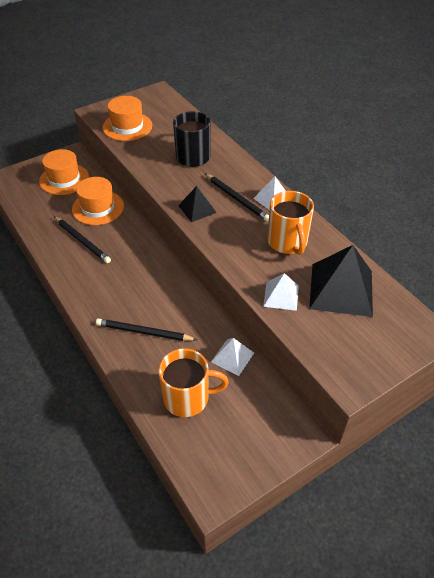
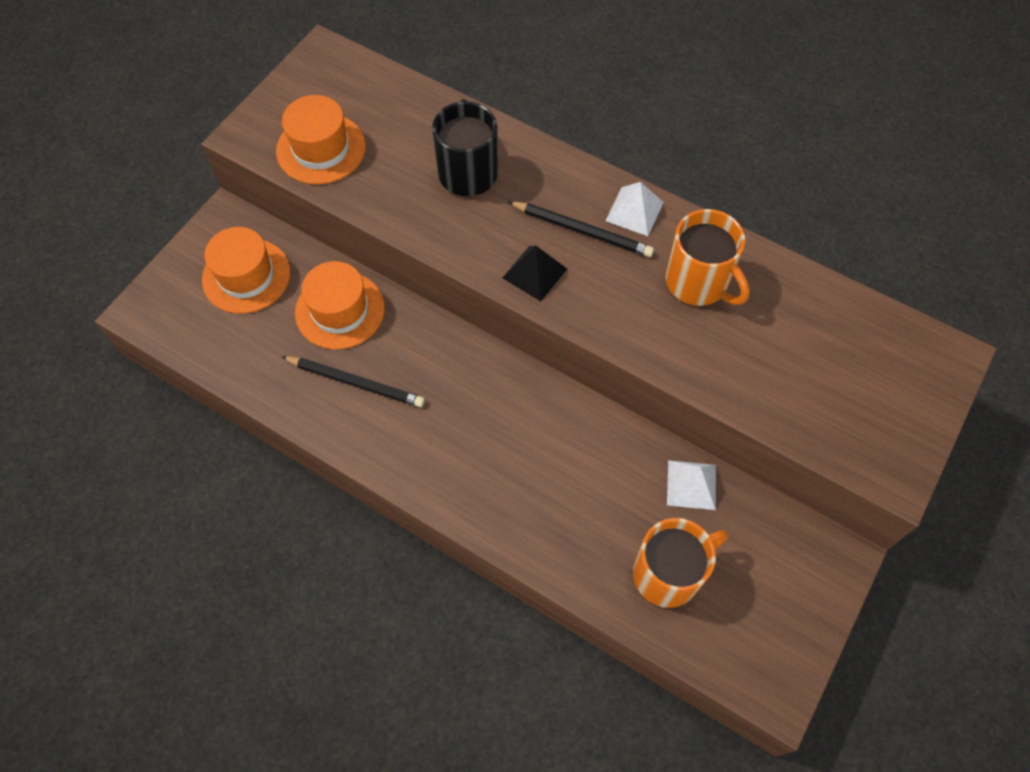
camera: 25 degrees left, 15 degrees up
(144, 332) = (548, 500): black pencil -> none
(281, 296) = (739, 378): white pyramid -> none
(341, 289) = (811, 334): black pyramid -> none

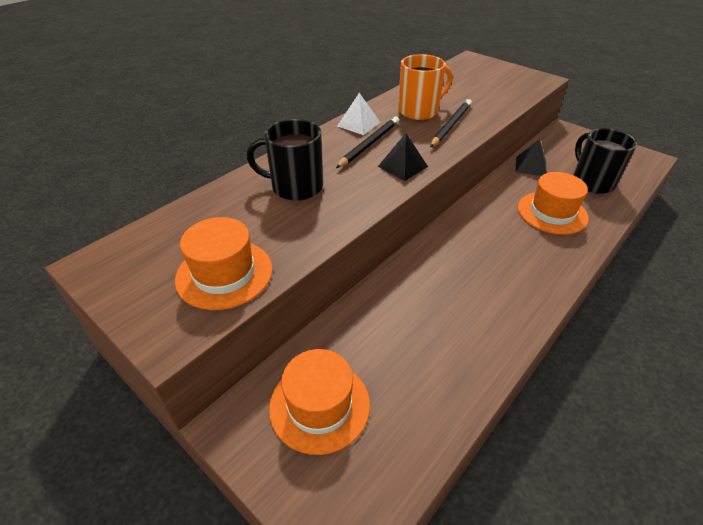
camera: 80 degrees left, 20 degrees down
(340, 310) = (379, 325): orange hat -> orange hat (552, 213)
(356, 382) = (458, 319): black pencil -> black pencil (451, 125)
(668, 573) = (592, 182): orange mug -> black mug
(691, 485) = (531, 166): white pyramid -> black pyramid

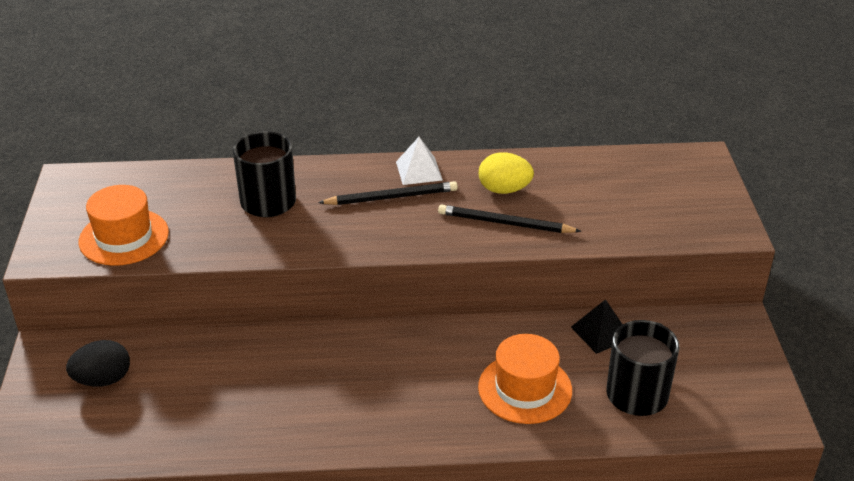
camera: 45 degrees right, 5 degrees down
(319, 405) = (103, 380): orange hat -> black egg
(403, 166) = (380, 236): black pyramid -> none
(419, 111) = (504, 190): orange mug -> yellow egg
(451, 125) = (505, 223): black pencil -> black pencil turned 150 degrees counterclockwise

